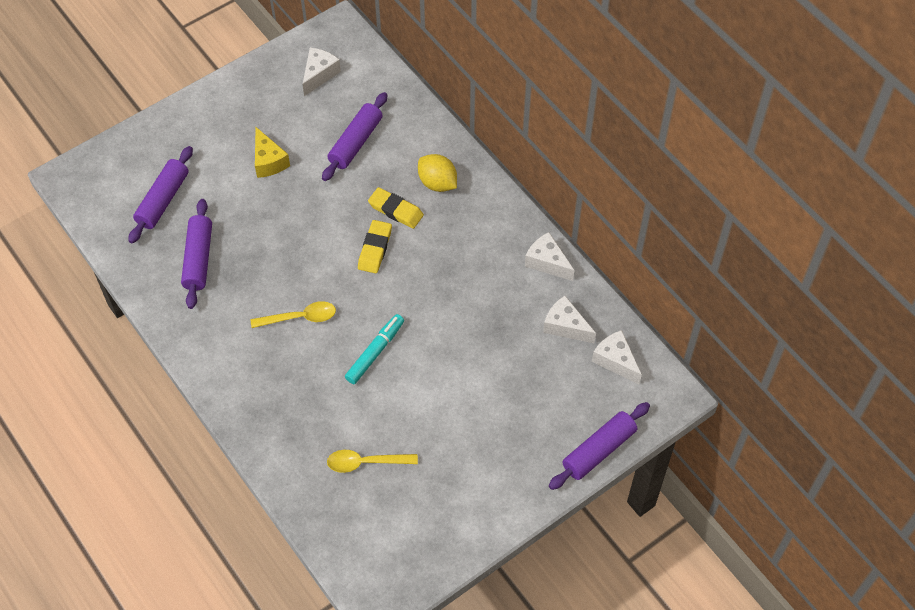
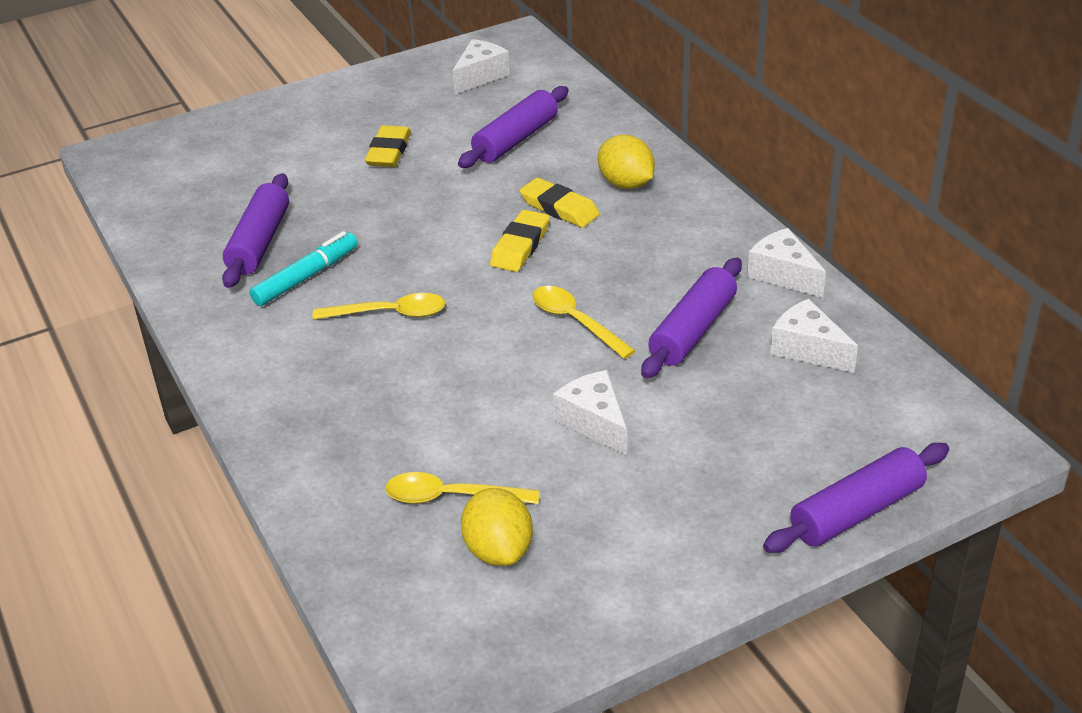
camera: 10 degrees right, 20 degrees down
(163, 200) = (230, 181): purple rolling pin -> purple rolling pin (693, 330)
(268, 161) = (389, 151): yellow cheese -> yellow eraser
(375, 352) = (496, 360): turquoise marker -> turquoise marker (306, 277)
(399, 498) = (498, 550): none -> yellow lemon
(420, 314) = (575, 321): none -> yellow spoon
(615, 361) = (890, 396): white cheese -> white cheese (594, 422)

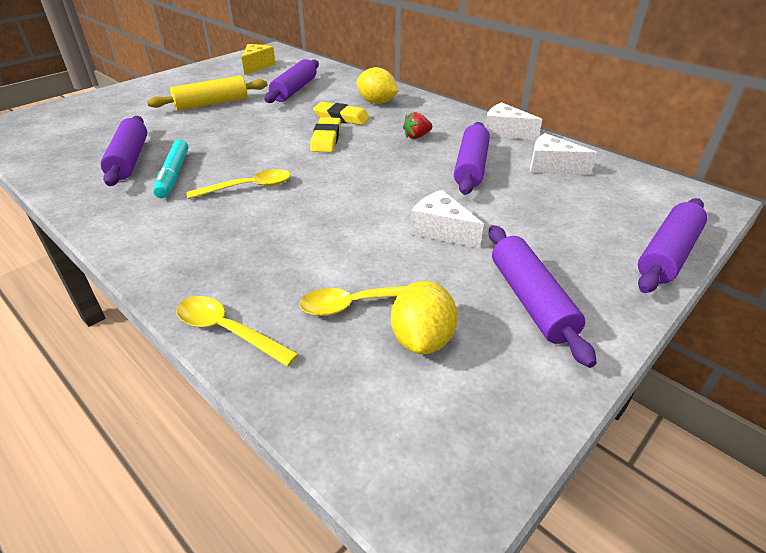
camera: 20 degrees left, 0 degrees up
(306, 277) = (173, 175): turquoise marker -> turquoise marker turned 150 degrees clockwise
(389, 151) = (211, 103): yellow eraser -> yellow rolling pin
(480, 76) = (257, 66): white cheese -> yellow cheese
(498, 550) = (422, 339): yellow lemon -> yellow lemon turned 45 degrees clockwise
(575, 321) = (388, 173): yellow spoon -> yellow spoon (227, 331)
(643, 533) = (531, 300): none -> purple rolling pin
(648, 262) = (416, 136): none -> red strawberry

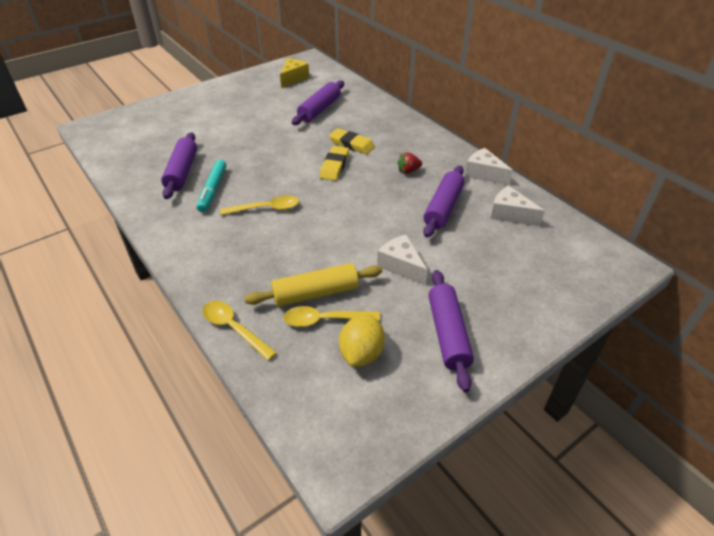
camera: 10 degrees right, 5 degrees up
(211, 103) = (250, 119): yellow rolling pin -> yellow rolling pin (315, 293)
(377, 102) = (385, 130): yellow lemon -> none
(667, 254) = (568, 309): purple rolling pin -> none

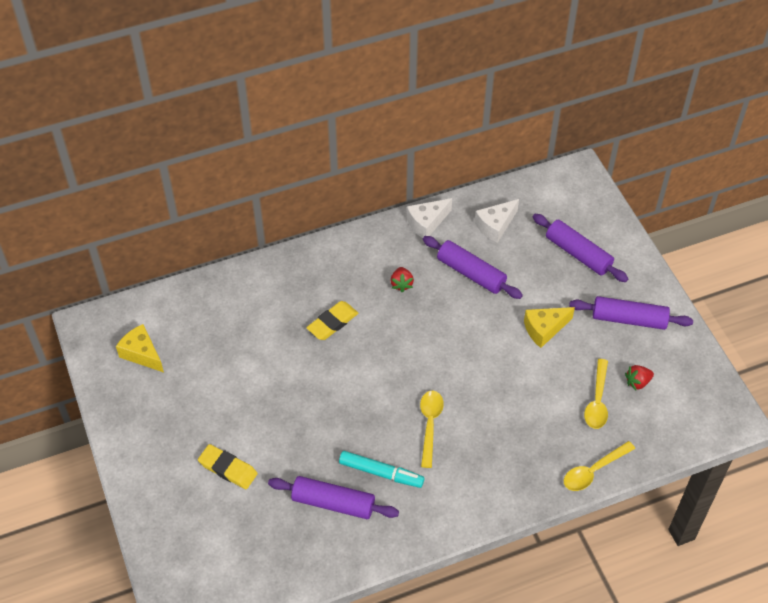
camera: 75 degrees left, 10 degrees up
(315, 293) = (564, 402): yellow rolling pin -> none
(319, 109) = (240, 339): purple rolling pin -> purple rolling pin (578, 254)
(334, 166) = (371, 348): yellow eraser -> yellow eraser (228, 469)
(361, 353) = (637, 382): yellow lemon -> red strawberry
(401, 266) = (544, 329): white cheese -> yellow cheese

